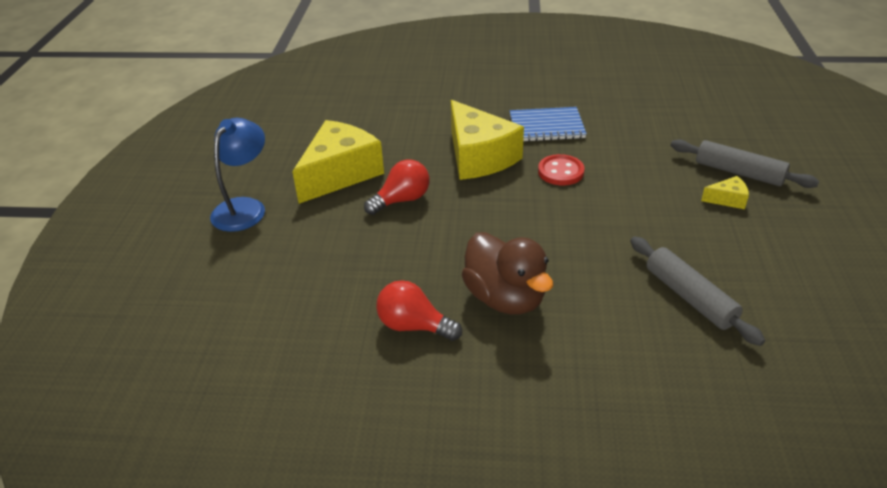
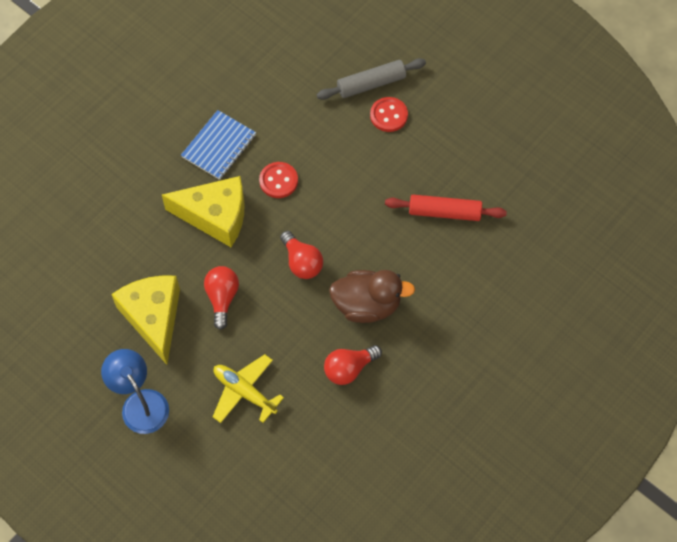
camera: 55 degrees left, 25 degrees up
(313, 264) = (244, 392): none -> yellow plane
(497, 228) = (302, 262): none -> red light bulb
(689, 297) = (444, 212): grey rolling pin -> red rolling pin
(727, 199) = (388, 115): yellow cheese -> red button

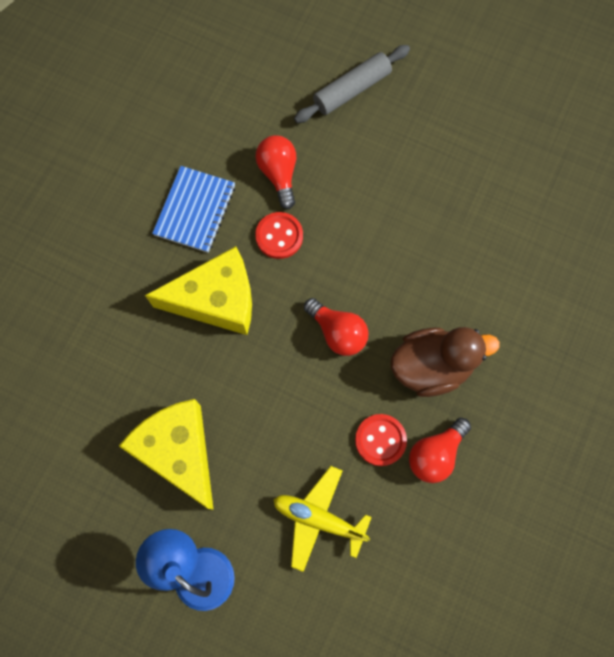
camera: 15 degrees left, 10 degrees up
(222, 298) = (255, 403): red light bulb -> red light bulb (279, 174)
(388, 115) = (384, 123): red button -> red button (380, 440)
(444, 212) = (485, 226): red rolling pin -> none

